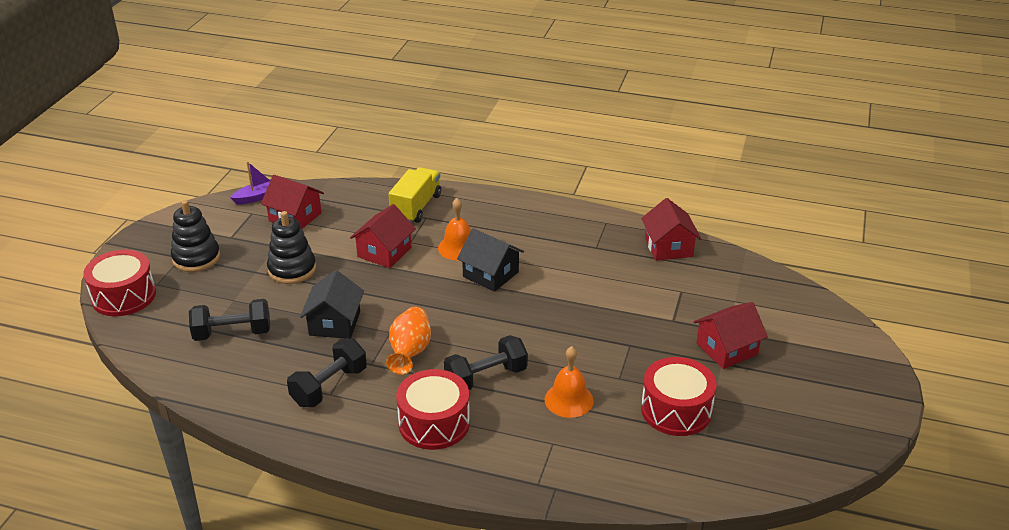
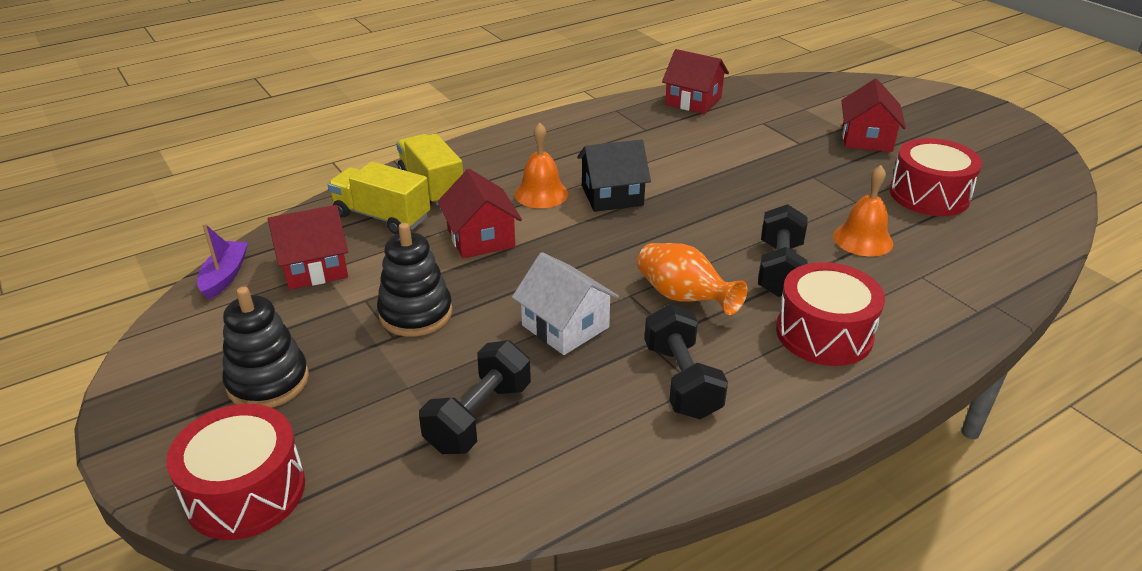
camera: 50 degrees left, 0 degrees up
(334, 323) = (565, 326): black house -> white house
(365, 209) = (382, 217): none -> yellow truck

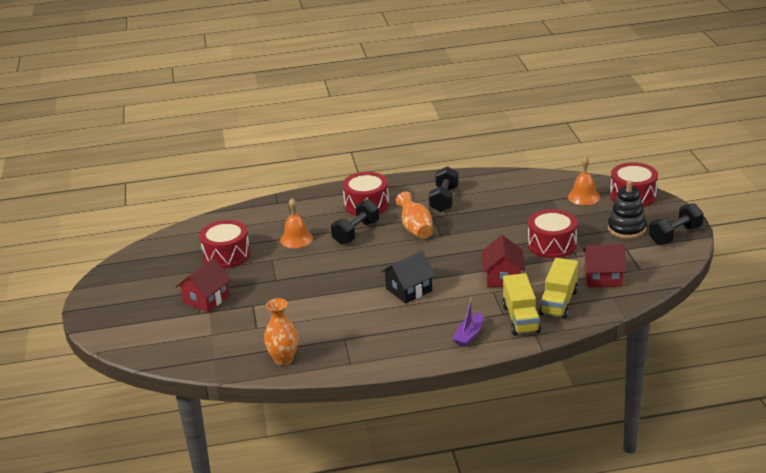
camera: 155 degrees left, 5 degrees down
(225, 276) = (655, 282): purple boat -> purple boat (469, 335)
(382, 217) = (558, 302): yellow truck -> yellow truck turned 60 degrees clockwise
(415, 313) = (552, 245): black stacking toy -> red drum
(479, 417) = (536, 202): black dumbbell -> black dumbbell (675, 235)
(541, 193) = (452, 299): orange bell -> orange bell (583, 197)
(565, 326) = (481, 227): white house -> none
(612, 195) = (409, 290): black house -> black house turned 45 degrees counterclockwise
(693, 101) = (283, 359): red house -> orange vase

